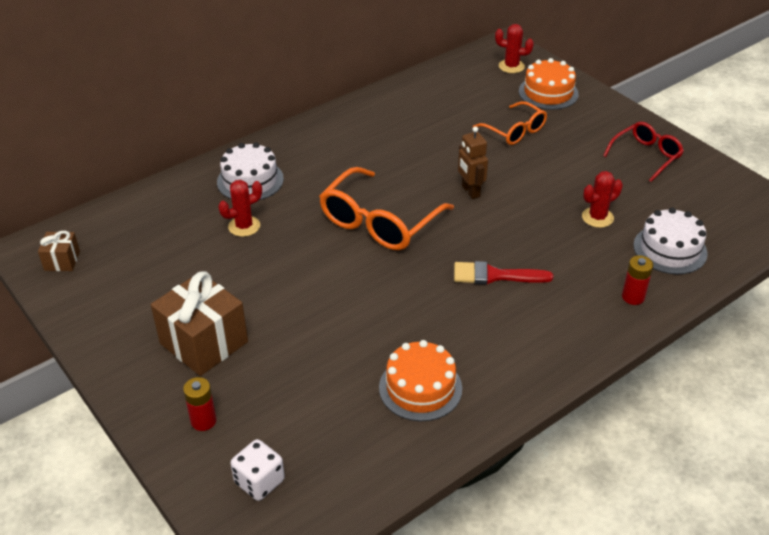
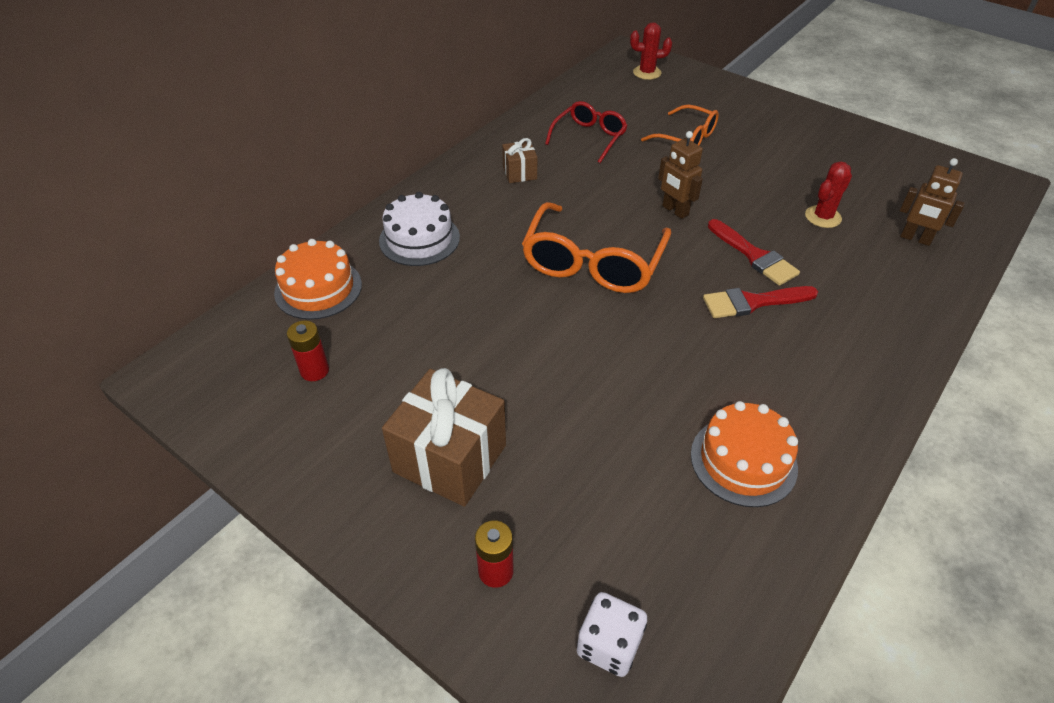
camera: 15 degrees left, 5 degrees up
(62, 261) = (218, 383): brown gift -> brown gift (519, 173)
(244, 226) = (436, 296): red cactus -> none
(518, 239) = (754, 256): none -> red brush
(548, 92) = (698, 94): orange cake -> orange cake (318, 288)
(633, 297) = (911, 299): red battery -> red battery (314, 370)
(646, 156) = (832, 144): red glasses -> red glasses (589, 137)
(670, 249) = (915, 239): white cake -> brown robot

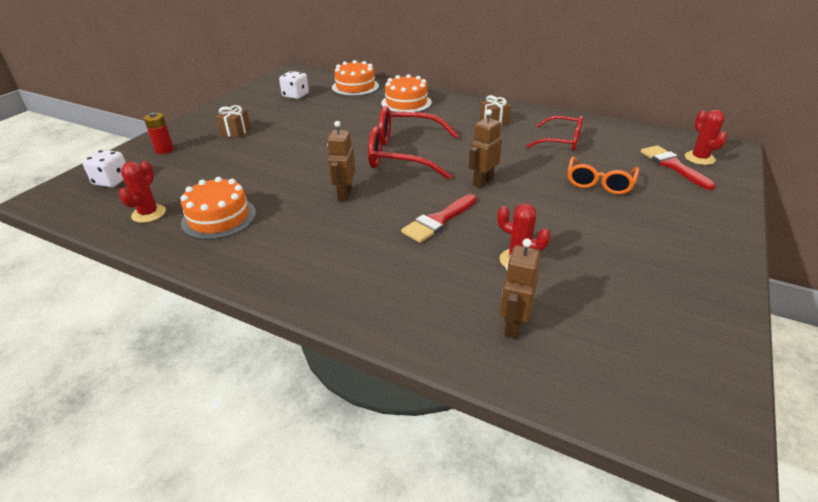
camera: 80 degrees right, 10 degrees down
(314, 370) = (295, 95): red battery -> white dice
(419, 239) = (406, 103): white cake -> orange cake
(450, 458) = (235, 132): brown gift -> brown gift, size x0.50
(592, 263) = (403, 155): orange glasses -> red glasses
(692, 327) = (344, 195): none -> brown robot
(728, 557) = (149, 214): none -> red cactus
(753, 302) = (378, 220): red brush -> red brush (672, 165)

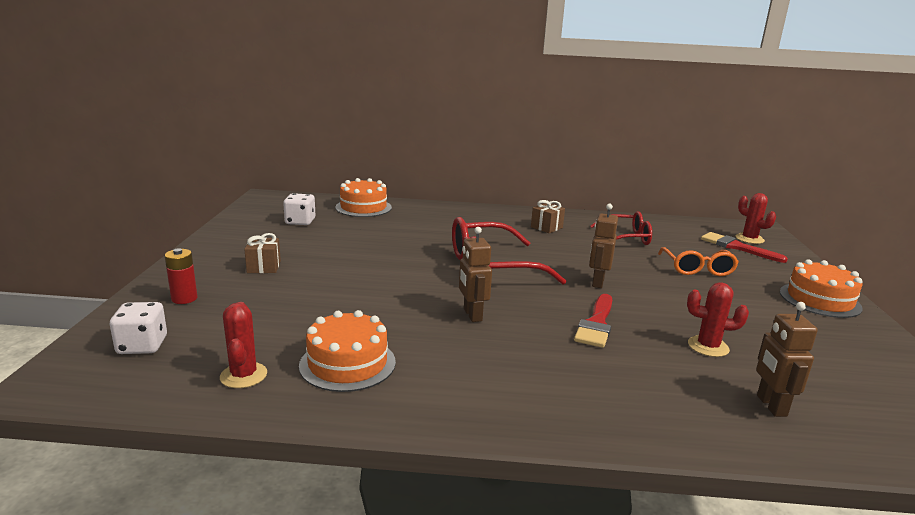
camera: 25 degrees left, 15 degrees down
(406, 103) = (438, 218): orange cake -> orange cake (819, 300)

